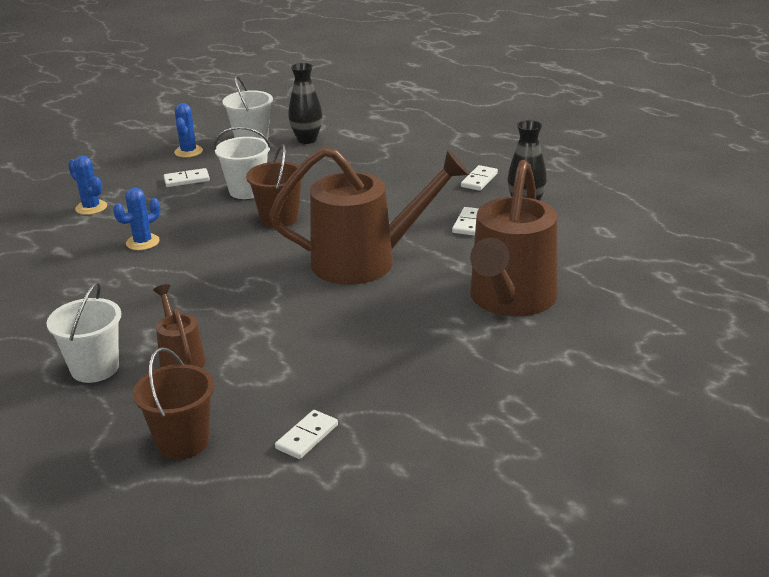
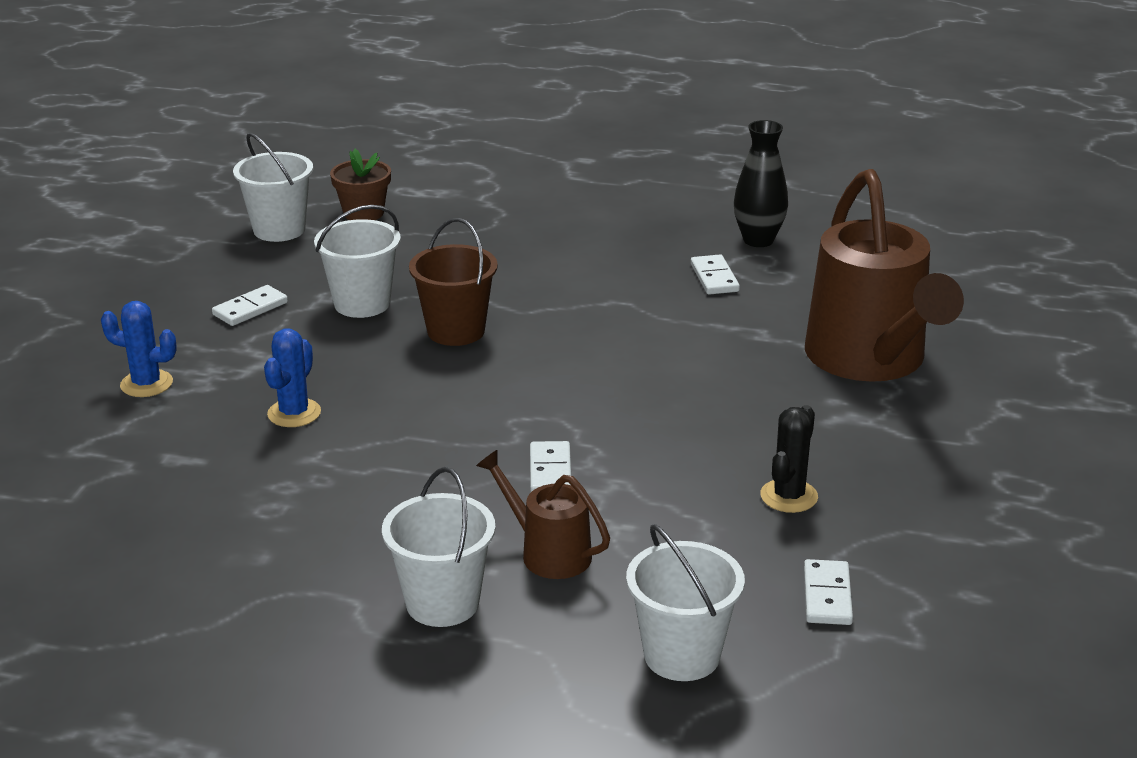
camera: 30 degrees left, 0 degrees up
(182, 442) = (682, 655): brown bucket -> white bucket
(188, 152) = (201, 267): blue cactus -> none
(307, 140) = (363, 213): black vase -> brown flower pot
(356, 369) = (789, 496): none -> black cactus
(367, 261) = (642, 358): brown watering can -> none
(479, 180) = (663, 219): white domino -> white domino (550, 471)

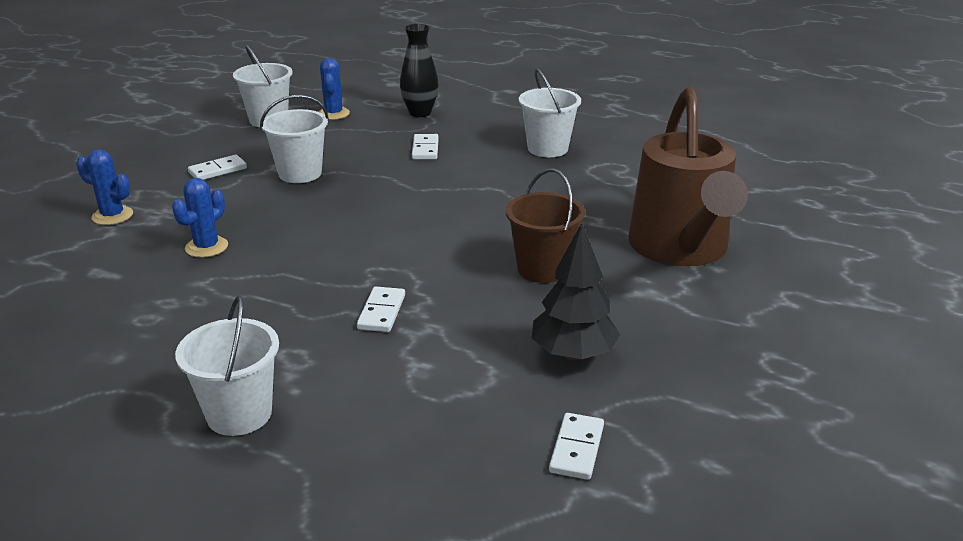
camera: 10 degrees right, 0 degrees up
(363, 213) = (333, 114): brown flower pot -> blue cactus
(456, 331) = (359, 198): brown bucket -> brown bucket (542, 269)
(547, 552) = (347, 380): brown watering can -> none
(682, 655) = (423, 489): white bucket -> white bucket (547, 149)
(714, 278) = (575, 177): white domino -> white domino (425, 149)
(758, 240) = (619, 153): black vase -> black vase (420, 113)
(789, 496) = (573, 354): black cactus -> black tree

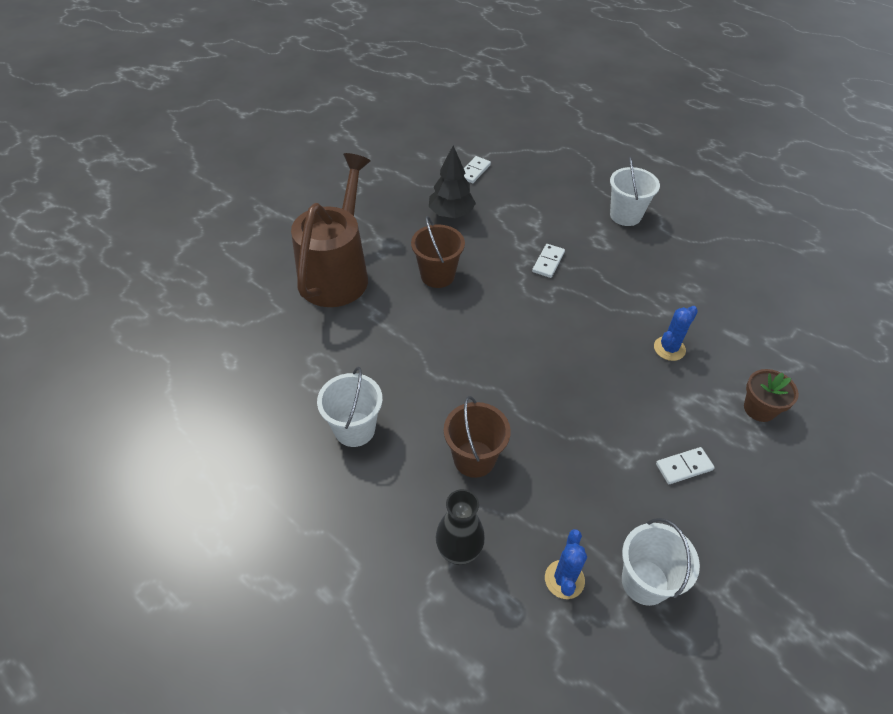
camera: 165 degrees left, 20 degrees up
(112, 216) = (759, 408): blue cactus -> brown flower pot
(300, 173) = (602, 441): white bucket -> none
(425, 149) = (474, 459): white domino -> brown bucket

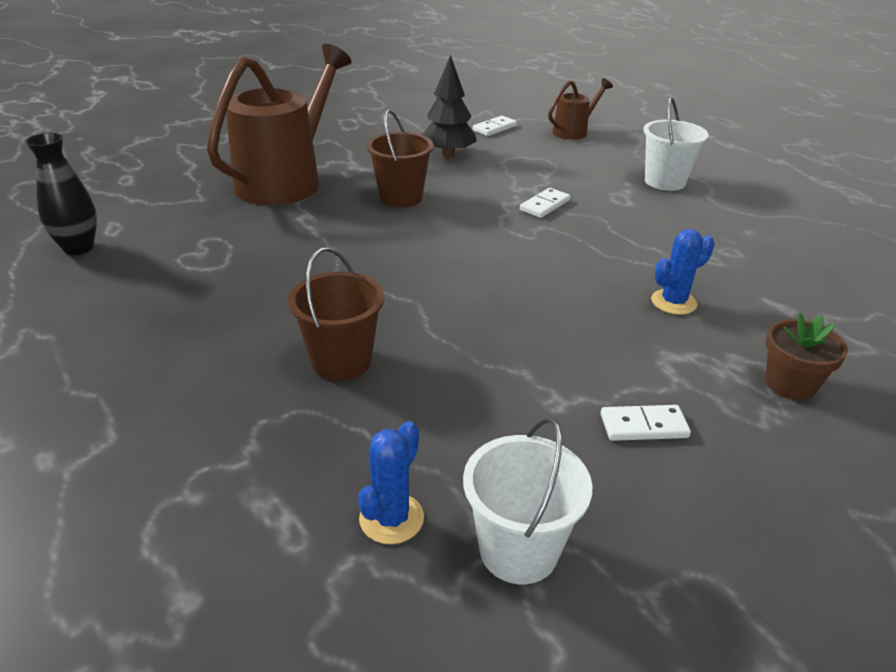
camera: 15 degrees right, 15 degrees down
(354, 429) = (208, 307): white bucket -> none
(459, 552) = (256, 453): black vase -> black vase (78, 248)
(538, 163) = (574, 131): none -> brown watering can

